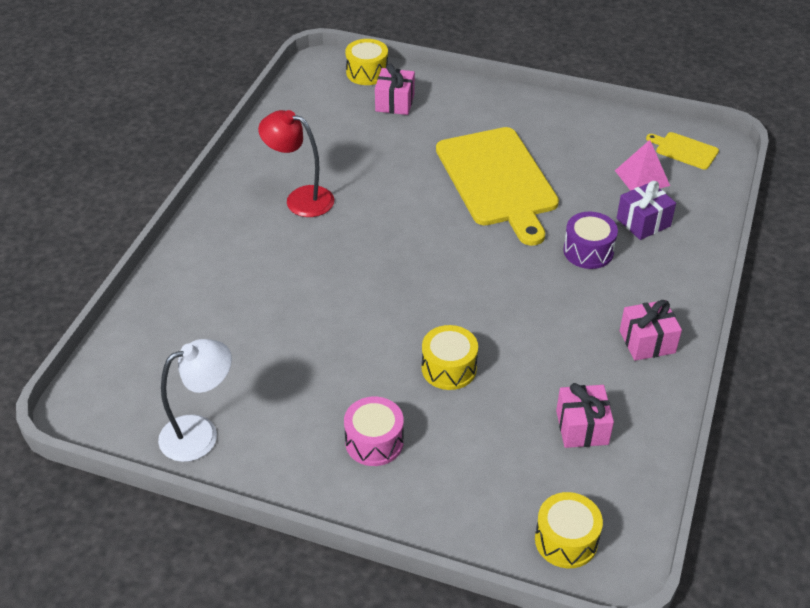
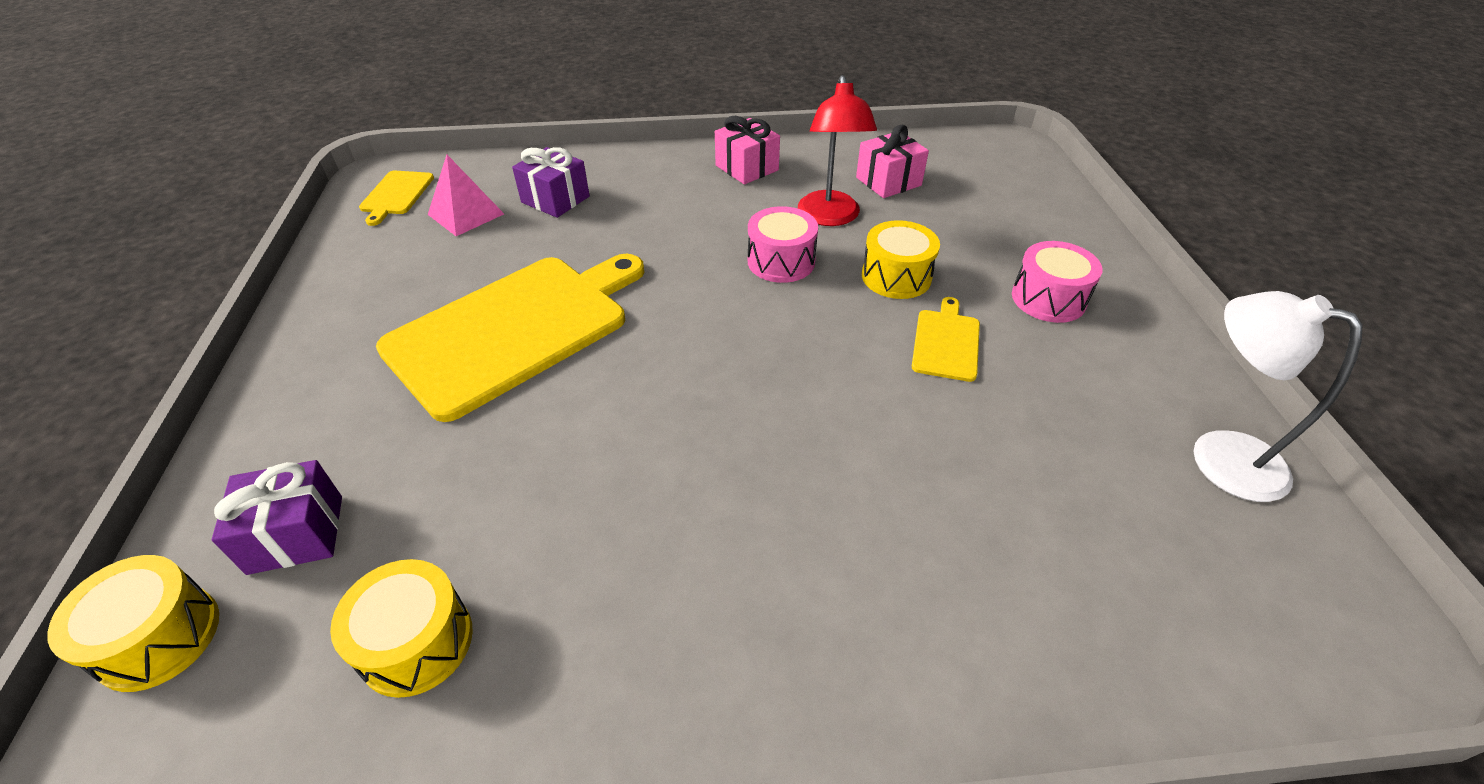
camera: 115 degrees left, 0 degrees up
(300, 199) = (669, 565): red lamp -> red lamp (830, 217)
(369, 360) = (946, 342): none -> yellow cutting board
(395, 103) = (296, 534): pink gift -> purple gift
(501, 314) = (781, 261): none -> pink drum
(566, 540) = (1013, 166): yellow drum -> yellow drum (416, 642)
(588, 251) = (629, 225): purple drum -> none

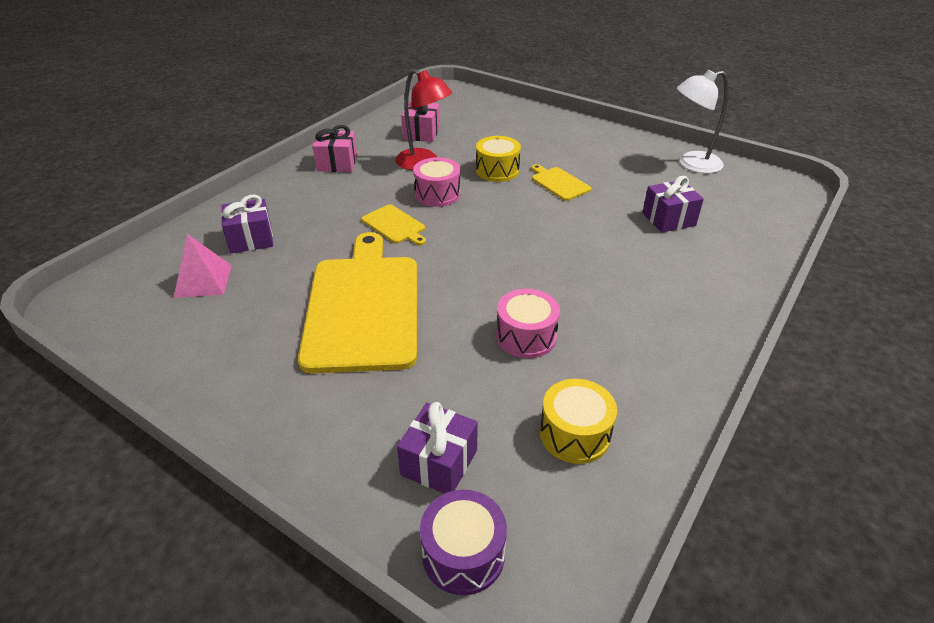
camera: 50 degrees left, 5 degrees down
(159, 637) = (463, 554): yellow drum -> purple drum
(396, 195) = (119, 303): yellow cutting board -> yellow cutting board (395, 225)
(1015, 504) = (668, 219): none -> purple gift
(1048, 299) = (565, 145): pink drum -> pink drum (526, 336)

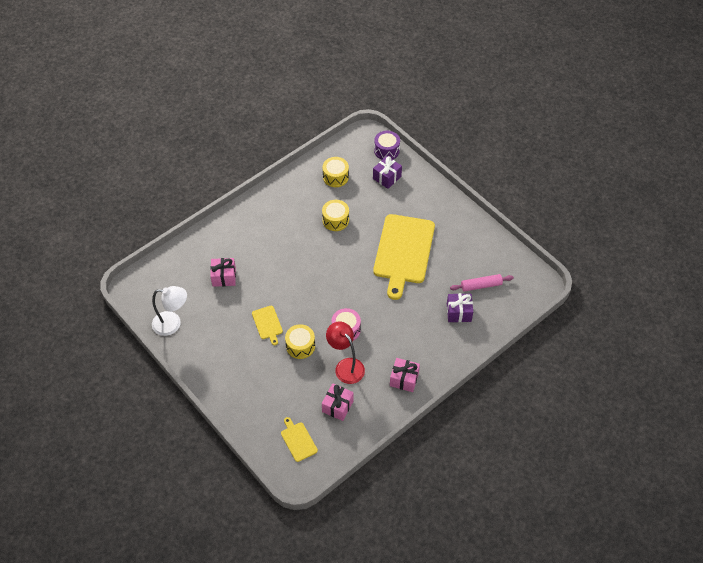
camera: 165 degrees left, 15 degrees up
(203, 281) = (481, 285): pink pyramid -> pink rolling pin
(395, 225) = (377, 306): yellow cutting board -> yellow cutting board (298, 440)
(526, 336) = (335, 220): pink drum -> yellow drum
(668, 219) = (224, 277): purple gift -> pink gift

